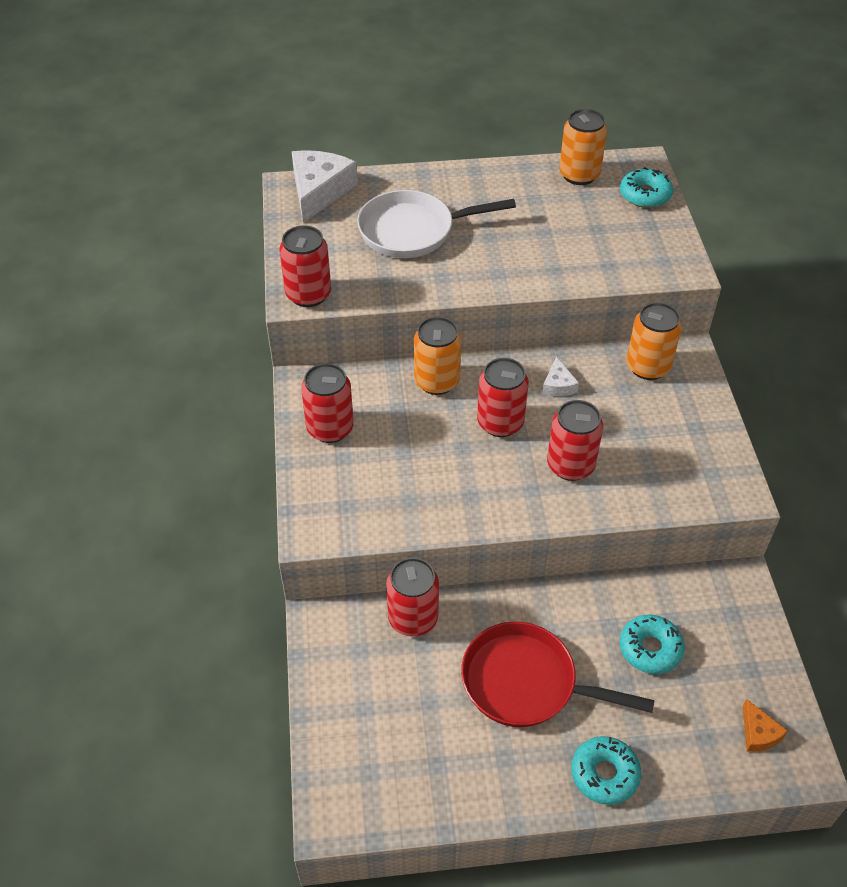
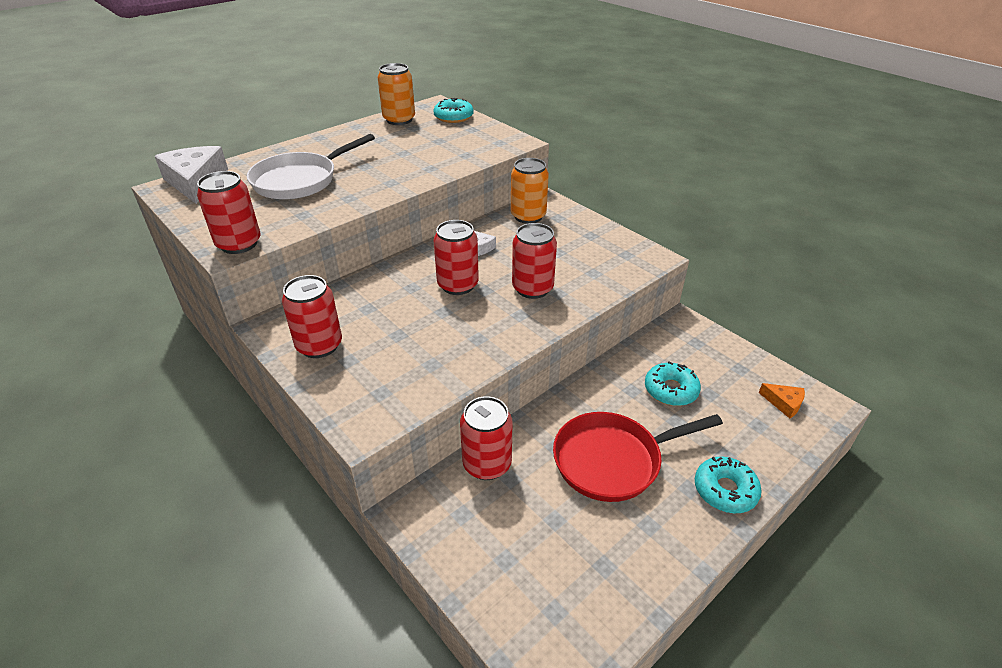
camera: 35 degrees left, 10 degrees down
(437, 381) = (385, 280): orange can -> none

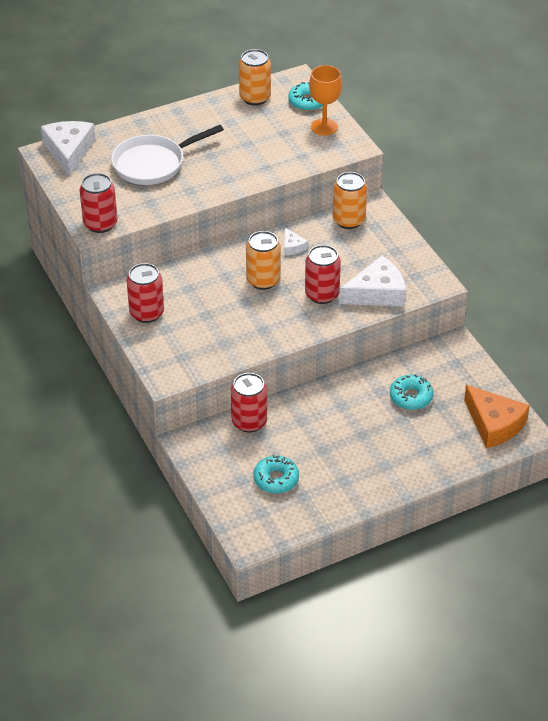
camera: 15 degrees right, 5 degrees up
(458, 285) = (263, 280): red can -> orange can
(479, 132) = (324, 127): none -> orange goblet
(594, 277) = (377, 293): none -> white cheese
(613, 460) = (340, 437): red pan -> none
(725, 490) = (409, 471): turquoise donut -> turquoise donut (276, 479)
(784, 403) = (494, 424): orange cheese -> orange cheese, size x2.08

